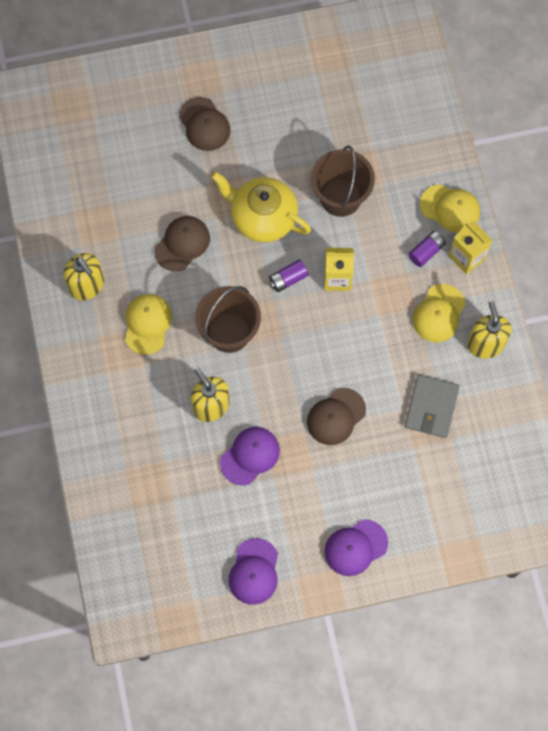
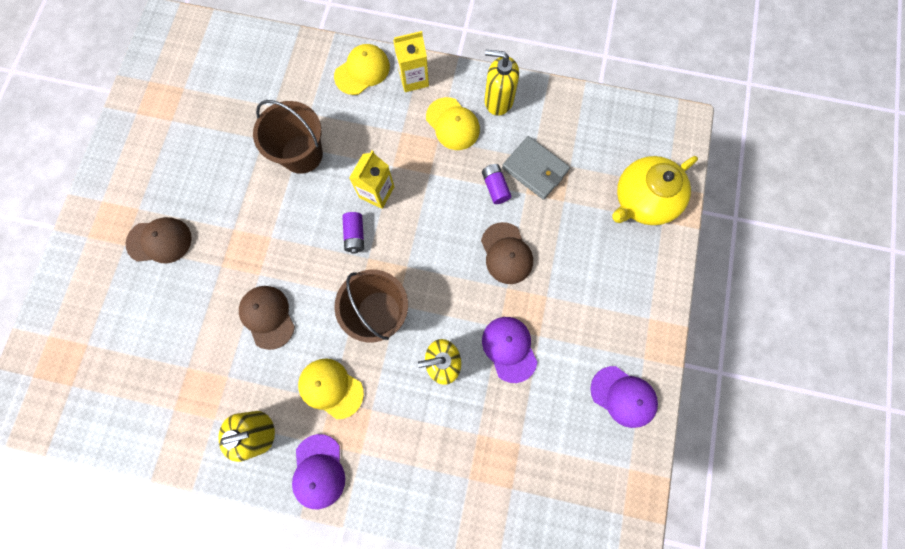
camera: 65 degrees left, 5 degrees up
(262, 217) = (283, 230): yellow teapot -> yellow teapot (642, 200)
(355, 547) = (636, 293): purple cap -> purple cap (318, 471)
(426, 252) = (391, 108): purple battery -> purple battery (495, 187)

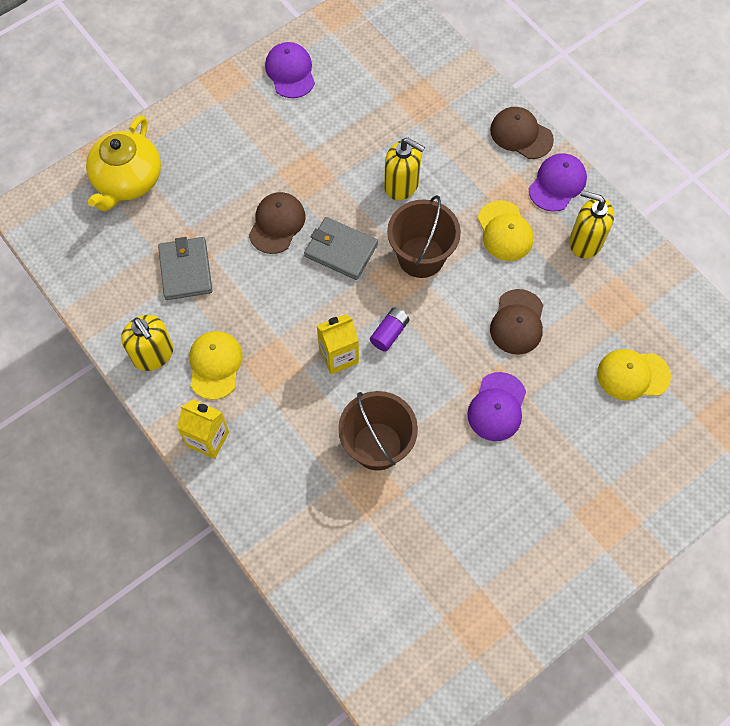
camera: 140 degrees left, 10 degrees down
(160, 241) = (571, 463): brown cap -> brown cap (521, 134)
(362, 71) = (249, 487): yellow cap -> yellow cap (632, 375)
(442, 270) = (341, 250): none -> grey wallet
(495, 187) = (233, 281): purple battery -> none
(509, 348) = (342, 158): purple cap -> purple cap (497, 407)
(642, 200) = (128, 180): yellow teapot -> yellow teapot turned 105 degrees clockwise

